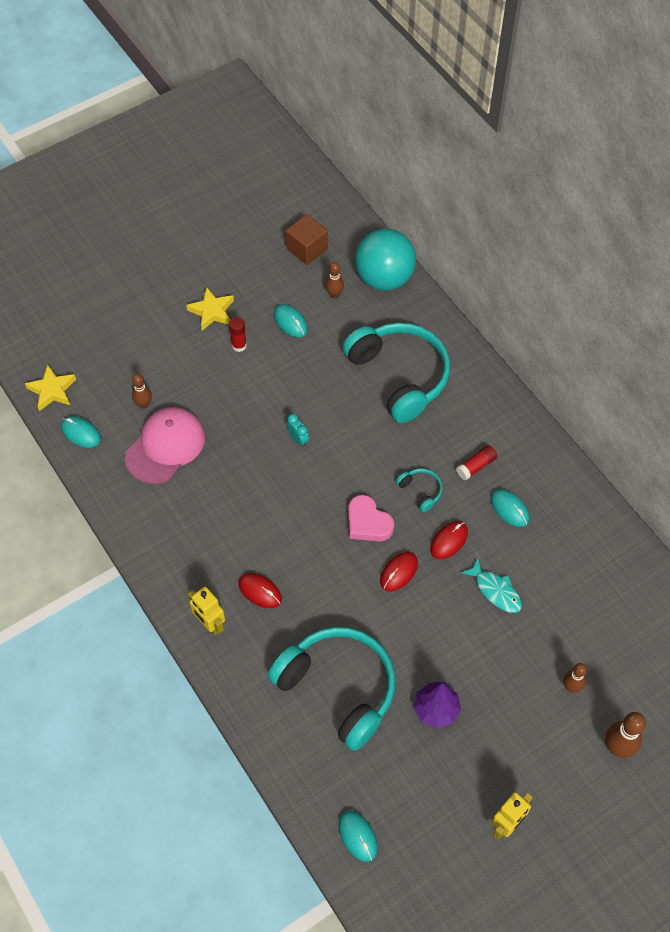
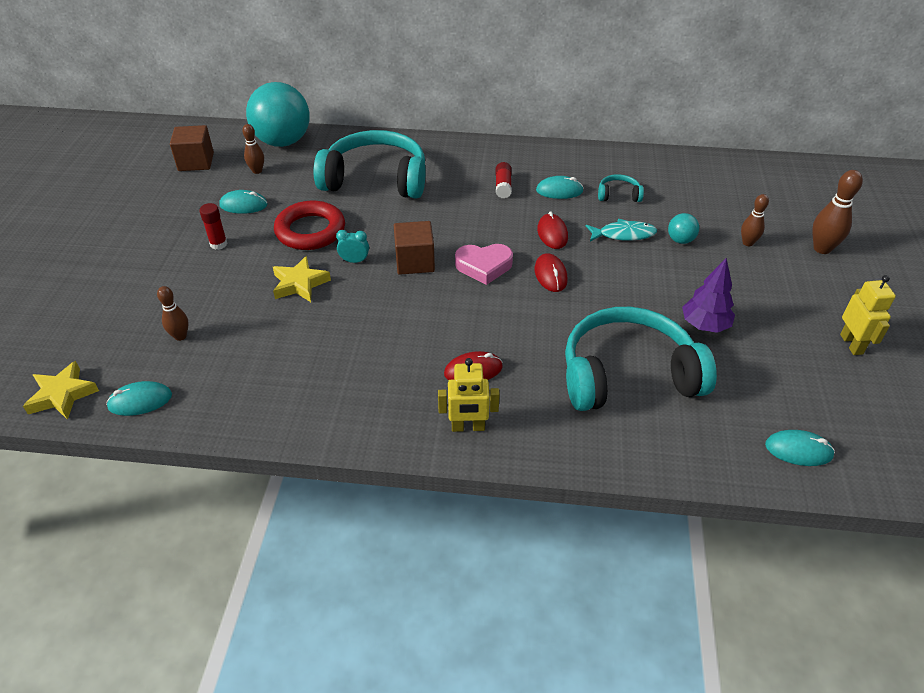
camera: 50 degrees left, 15 degrees down
(165, 446) = (244, 347): pink cap -> none
(212, 311) = (162, 241): yellow star -> yellow star (300, 284)
(303, 386) = (310, 231): none -> red ring
(332, 476) = (415, 262): none -> brown cube
(420, 491) = (490, 223): turquoise headphones -> turquoise headphones (618, 195)
(527, 635) = (680, 240): none -> turquoise ball

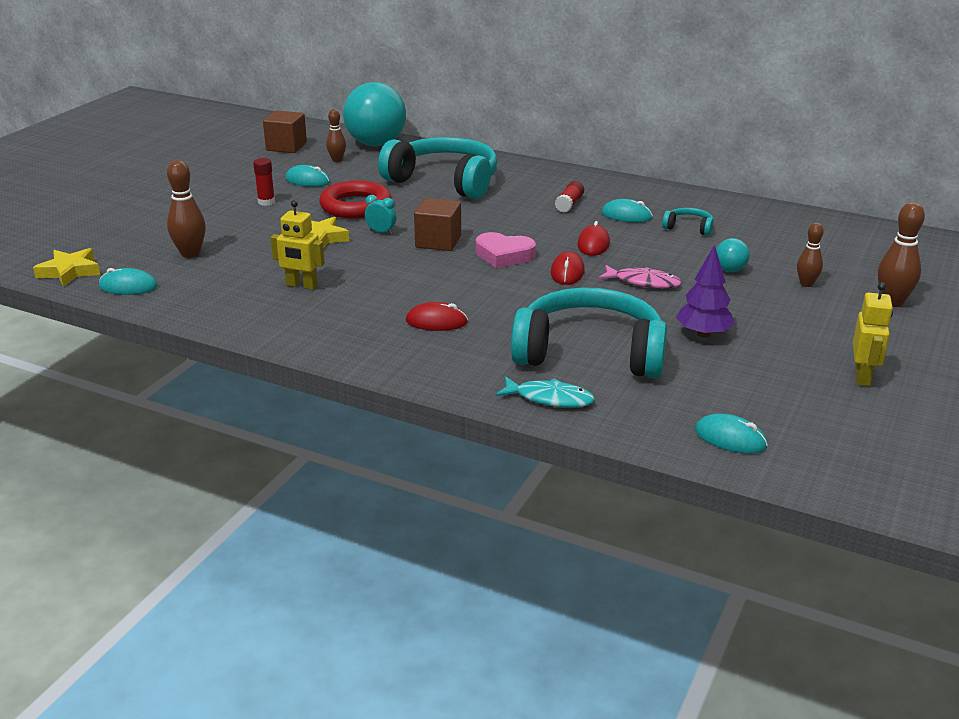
camera: 20 degrees right, 15 degrees down
(180, 336) = (190, 254): brown bowling pin -> brown bowling pin, size x1.56
(468, 427) = (401, 357): yellow robot -> yellow robot (301, 285)
(620, 272) = (643, 282): none -> pink fish
(623, 234) = (670, 256): turquoise fish -> turquoise fish (549, 398)

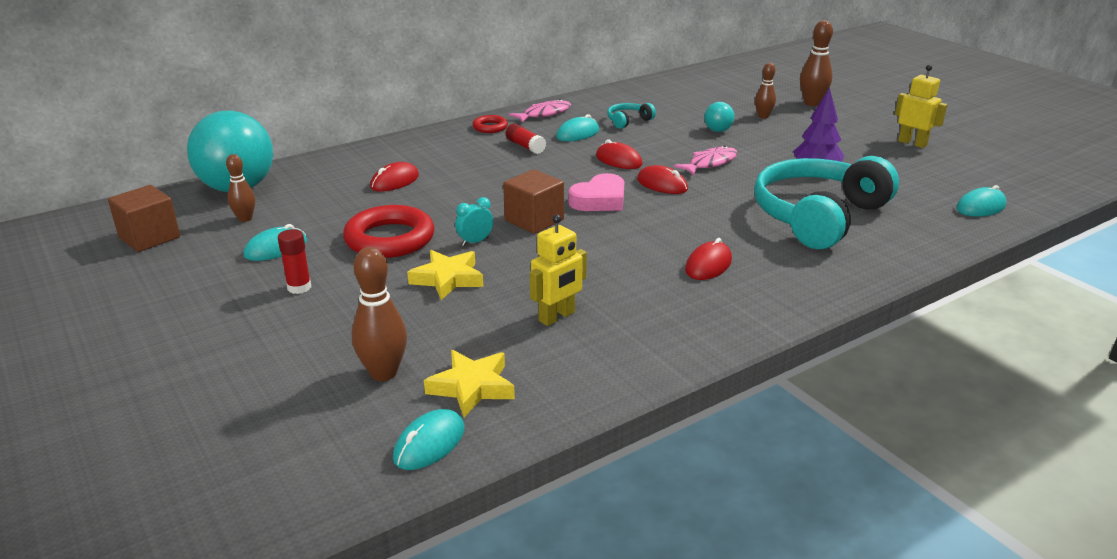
camera: 60 degrees left, 0 degrees up
(70, 272) = (318, 490): yellow star -> yellow star (472, 387)
(444, 181) = (395, 181): turquoise headphones -> red mouse
(549, 398) = (888, 253): turquoise fish -> none
(588, 182) = (490, 127): none -> red ring
(649, 193) = (544, 114): none -> pink fish

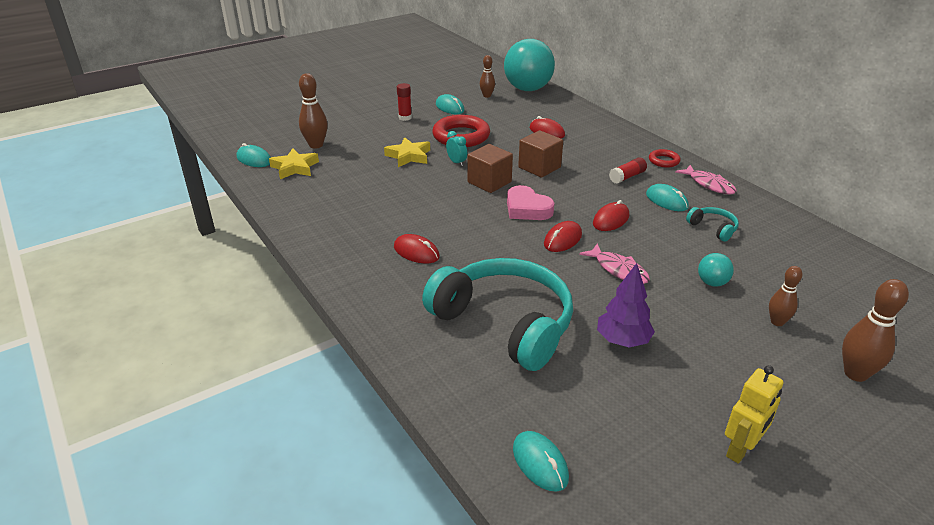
camera: 90 degrees right, 5 degrees up
(149, 237) = (463, 77): brown cube -> brown cube (539, 167)
(557, 317) = (357, 191): yellow robot -> none

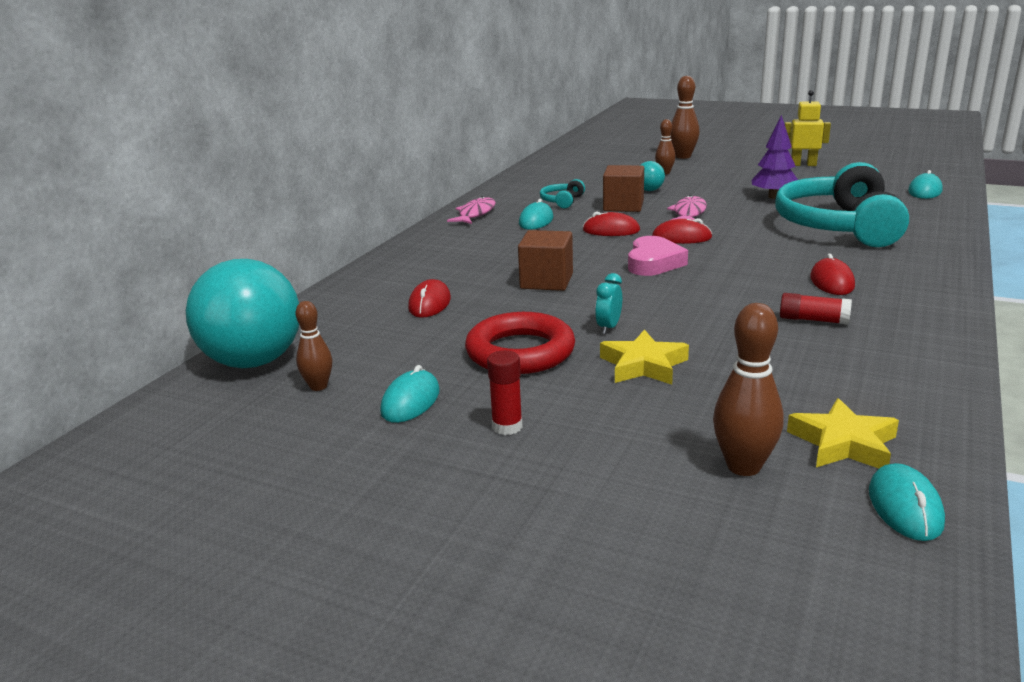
camera: 120 degrees left, 10 degrees down
(489, 182) = (628, 294): brown cube -> brown cube (623, 206)
(627, 177) = (506, 242): red glue stick -> red glue stick (813, 320)
(664, 161) = (443, 236): red ring -> none

